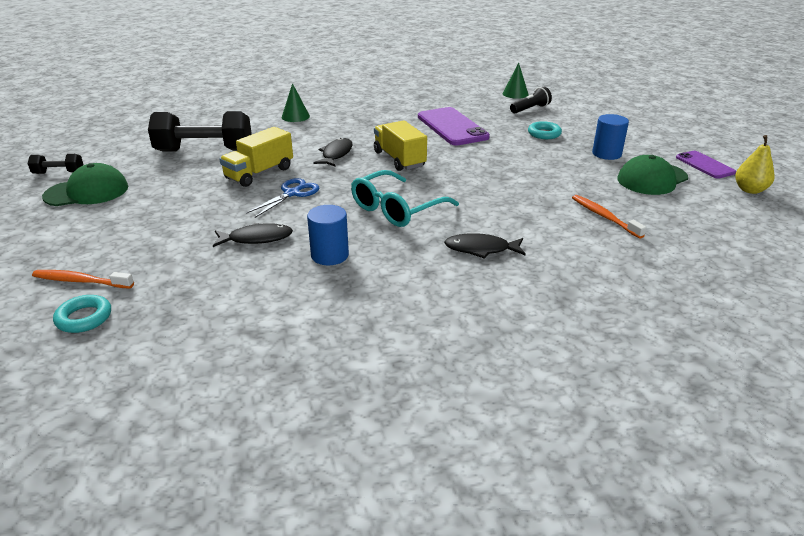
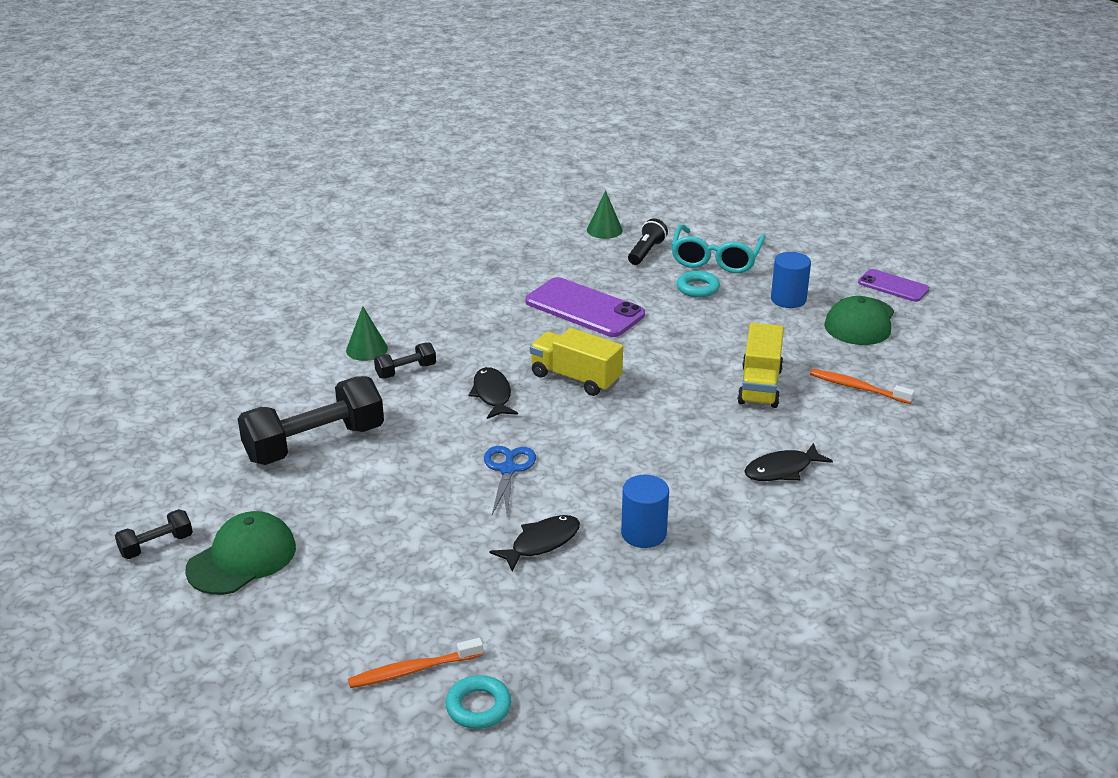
camera: 30 degrees left, 0 degrees up
(259, 173) = (432, 454): yellow truck -> yellow truck (760, 386)
(302, 131) = (406, 371): none -> black dumbbell
(396, 209) = (648, 450): turquoise glasses -> turquoise glasses (716, 259)
(749, 190) = (956, 308): yellow pear -> none

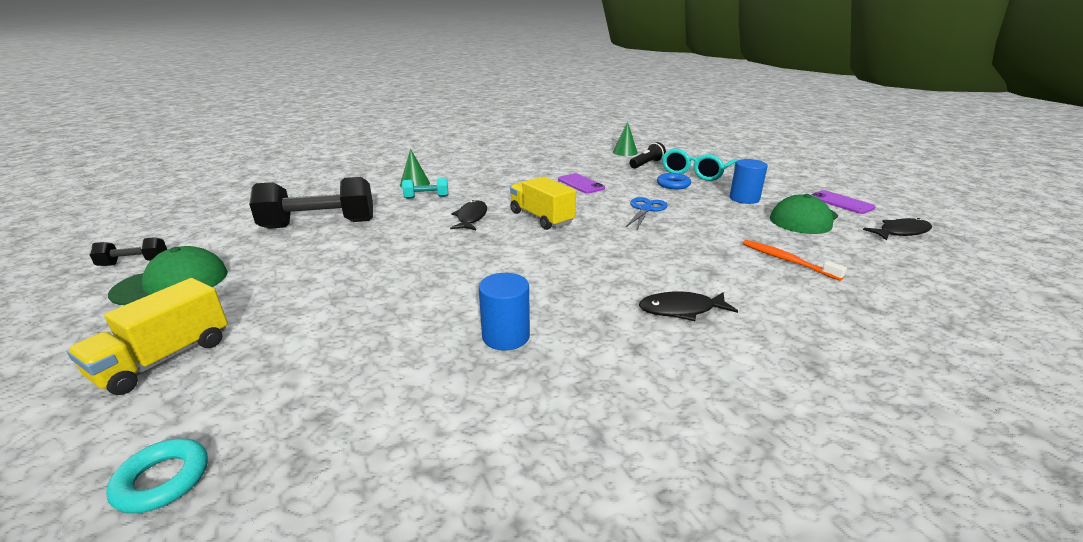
camera: 20 degrees right, 5 degrees down
(406, 371) = (426, 197): black dumbbell -> turquoise dumbbell
(413, 670) = (159, 414): orange toothbrush -> none
(508, 469) = (435, 264): blue scissors -> blue scissors (645, 209)
(541, 543) = (406, 323): black fish -> black fish (901, 232)
(584, 308) = (580, 184): purple phone -> purple phone, size x0.58
(697, 288) = (673, 184): turquoise ring -> blue ring
(760, 386) = (692, 245): yellow truck -> yellow truck (164, 359)

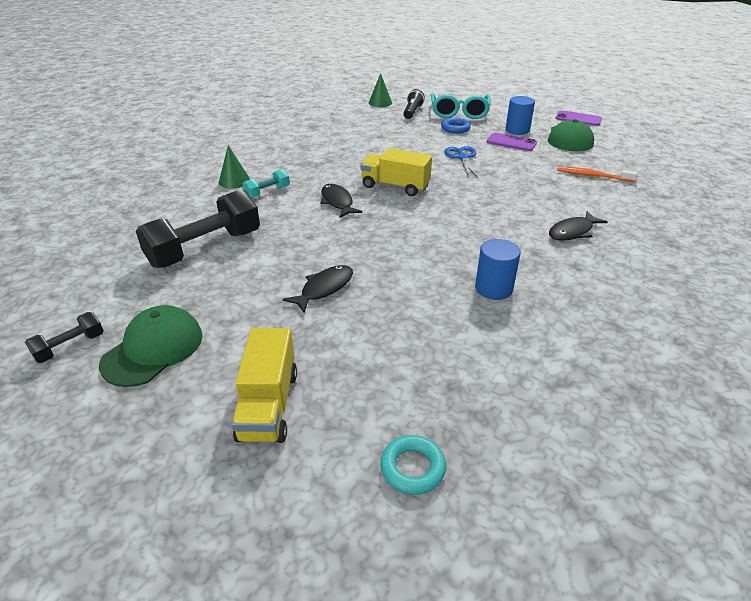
camera: 30 degrees left, 10 degrees up
(580, 184) = (384, 145): purple phone -> purple phone (511, 142)
(901, 232) = (631, 135): black fish -> black fish (324, 288)

